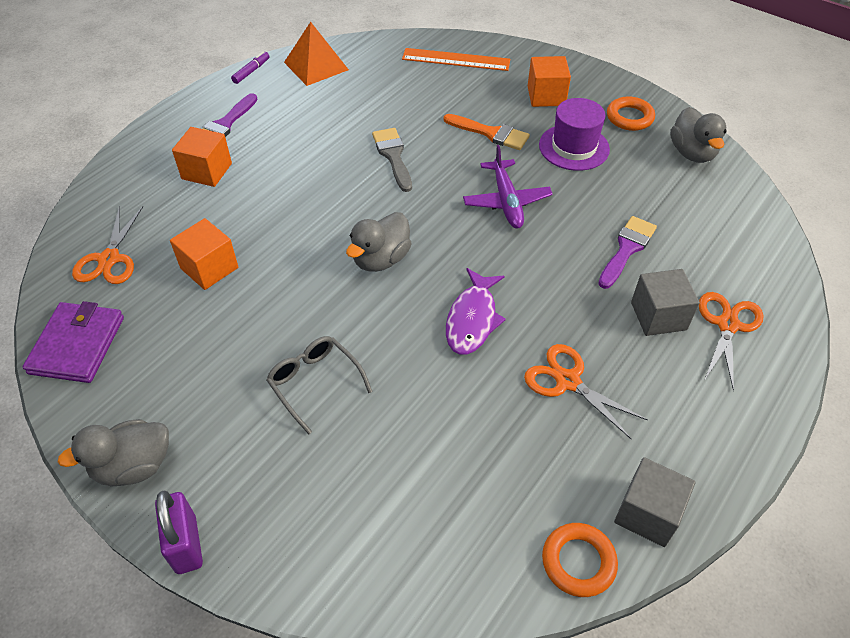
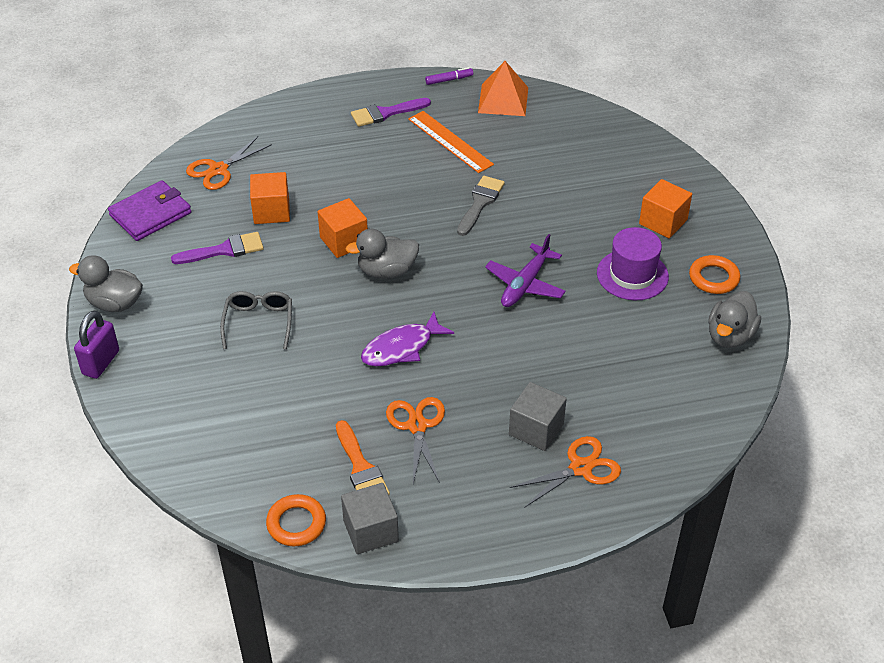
camera: 40 degrees right, 5 degrees down
(207, 171) = (338, 142): orange cube -> orange cube (344, 241)
(456, 59) = (623, 151): orange ruler -> orange ruler (450, 141)
(491, 133) = (577, 227): orange brush -> orange brush (361, 467)
(627, 249) = (574, 372): purple brush -> purple brush (224, 250)

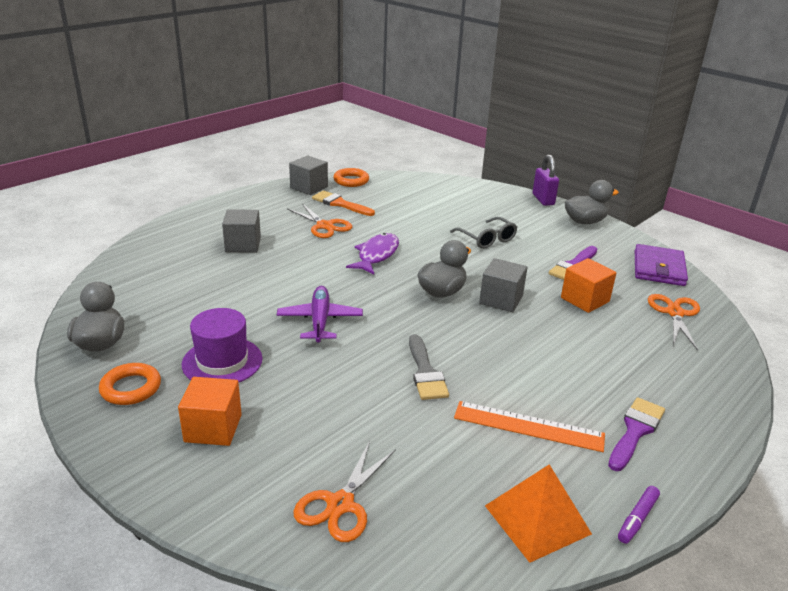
camera: 145 degrees right, 15 degrees down
(344, 241) = (501, 300): orange cube -> grey cube
(581, 468) = (199, 237): orange scissors -> orange scissors (340, 504)

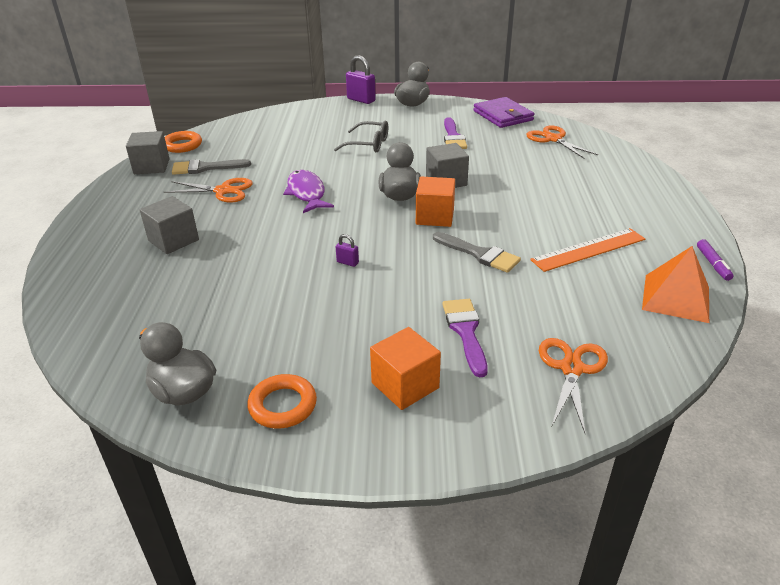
camera: 40 degrees left, 5 degrees up
(222, 361) = (324, 336): purple hat -> none
(320, 321) = (347, 262): purple plane -> purple padlock
(340, 204) = (205, 168): orange brush -> grey brush
(340, 504) = (571, 368): orange scissors -> orange scissors turned 150 degrees counterclockwise
(585, 300) = (494, 155): orange cube -> orange cube (435, 217)
(635, 431) = (640, 218): purple brush -> purple brush (465, 331)

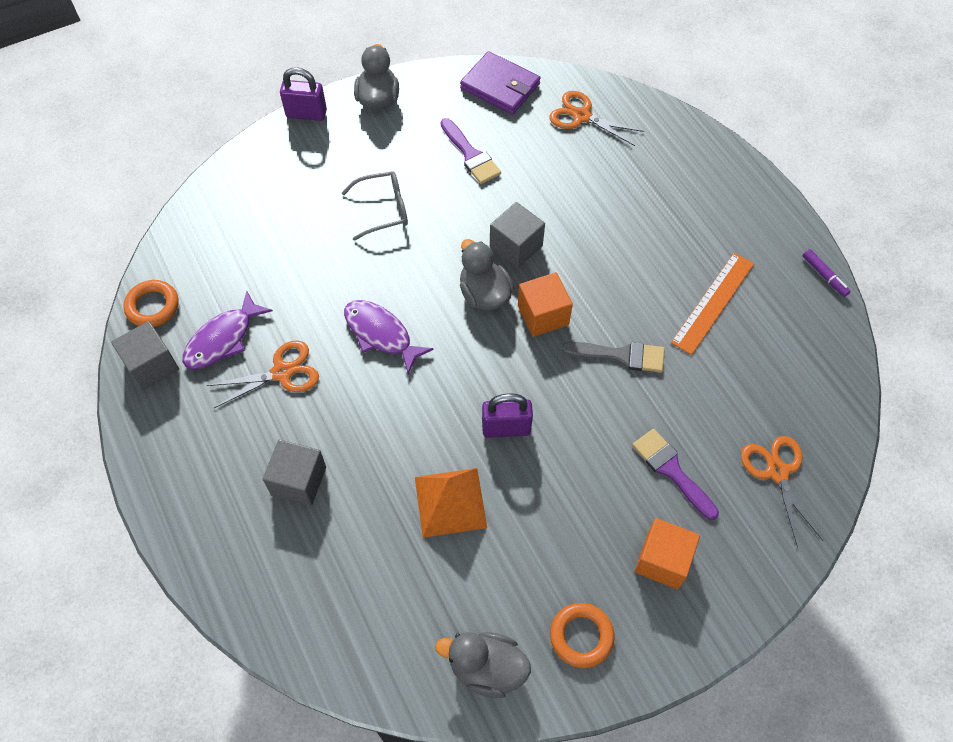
camera: 30 degrees left, 25 degrees up
(205, 168) = (223, 339): grey brush -> purple fish
(347, 262) = (506, 428): purple padlock -> purple padlock, size x2.02
(676, 298) = (815, 339): orange pyramid -> orange pyramid (450, 502)

